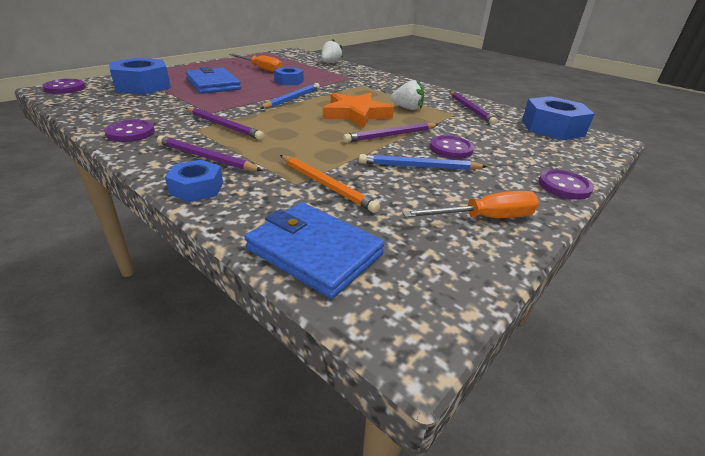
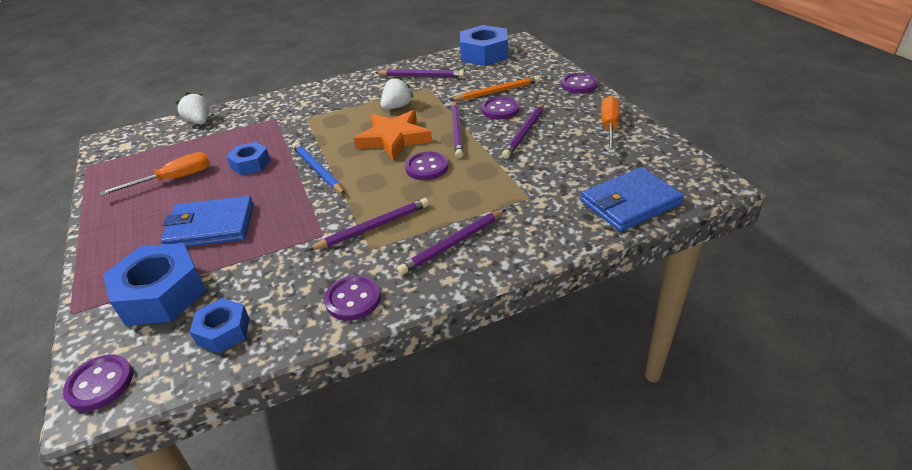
camera: 60 degrees left, 5 degrees up
(197, 188) = (516, 252): blue nut -> blue nut (223, 331)
(320, 132) = (427, 167): none -> purple button
(326, 185) = (538, 182): orange pencil -> orange pencil (497, 92)
(419, 166) = (524, 132): blue pencil -> purple pencil

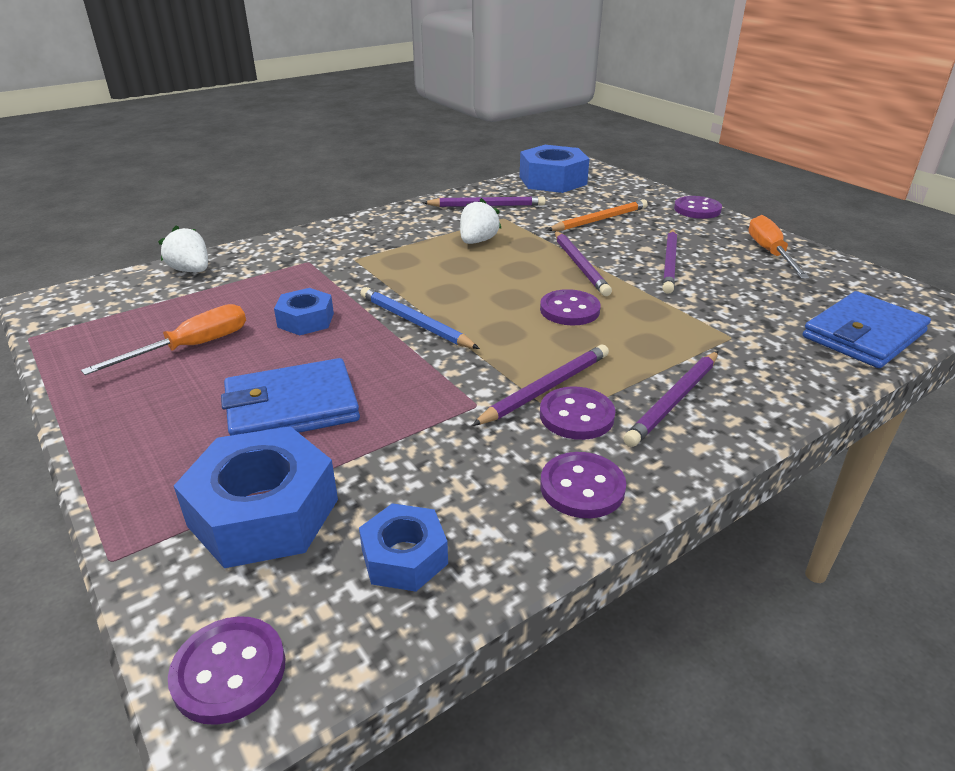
camera: 15 degrees left, 5 degrees down
(394, 138) = (499, 278): orange star -> none
(500, 110) = (618, 239): purple button -> purple button (576, 415)

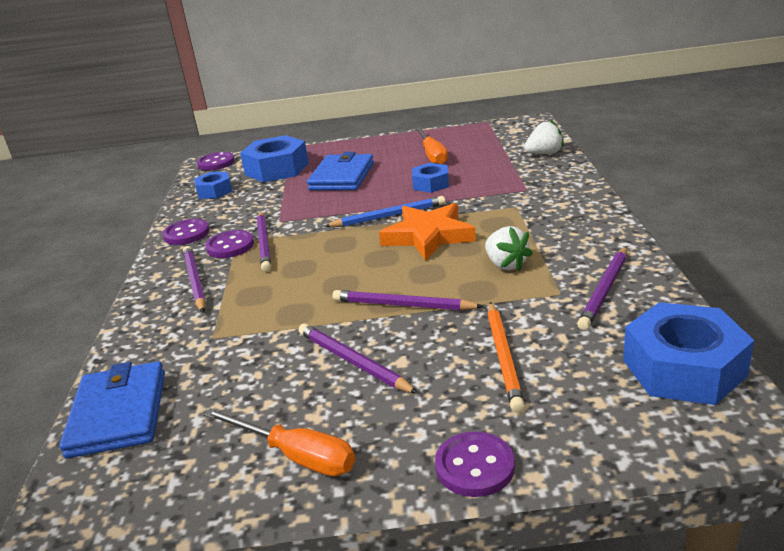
camera: 125 degrees right, 5 degrees down
(449, 286) = (428, 236): none -> orange star
(569, 310) = (336, 276): purple button -> none

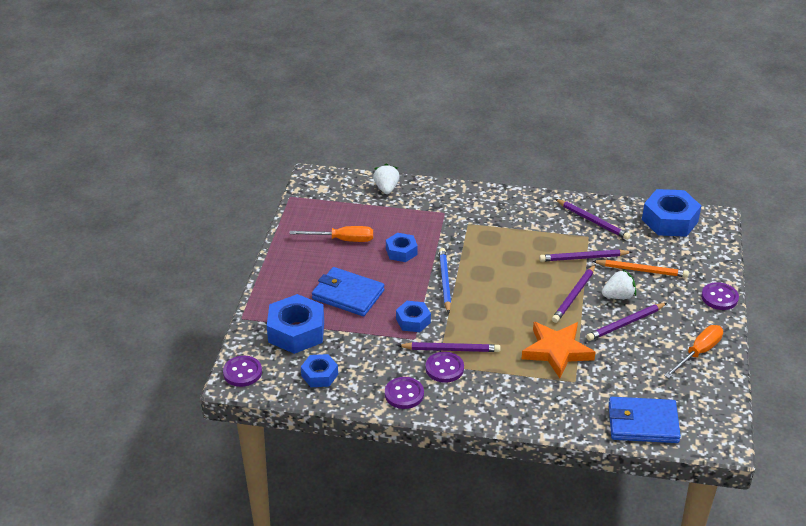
camera: 80 degrees left, 10 degrees up
(195, 281) = (493, 389): purple pencil -> purple pencil (583, 258)
(309, 214) = (413, 321): none -> blue nut
(428, 236) = (489, 269): orange star -> orange star (557, 351)
(506, 265) = (546, 247): white strawberry -> white strawberry (618, 296)

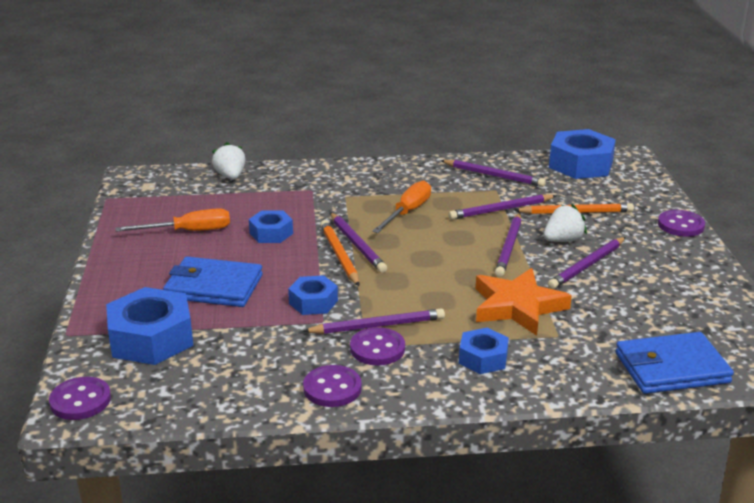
camera: 15 degrees left, 10 degrees down
(319, 375) = (200, 385): blue nut -> blue nut (483, 358)
(445, 281) = (339, 255): blue pencil -> orange pencil
(461, 274) = (357, 245): none -> purple pencil
(698, 353) = (691, 282): orange screwdriver -> orange screwdriver (407, 212)

